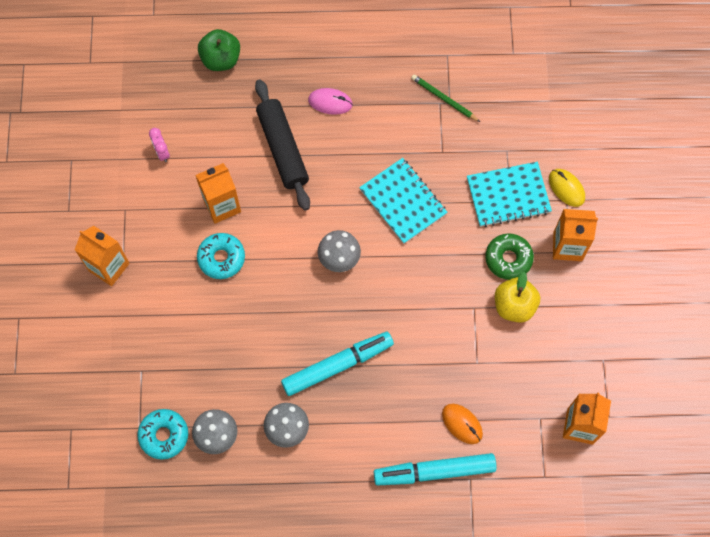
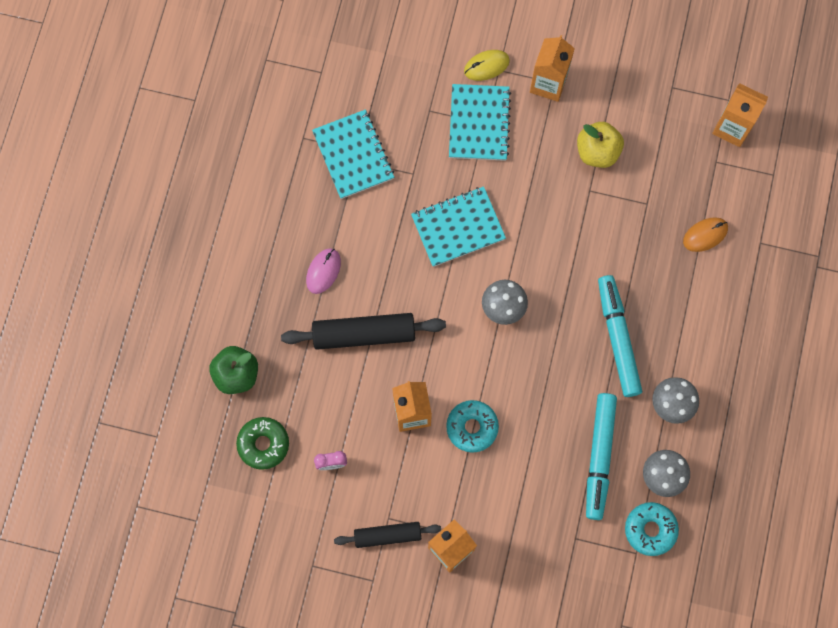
camera: 75 degrees left, 5 degrees up
(109, 213) = (387, 535): none -> black rolling pin
(434, 471) = (746, 274): turquoise marker -> turquoise marker (599, 457)
(444, 99) = (353, 155): green pencil -> turquoise notebook
(508, 259) = (547, 143): green donut -> green donut (263, 444)

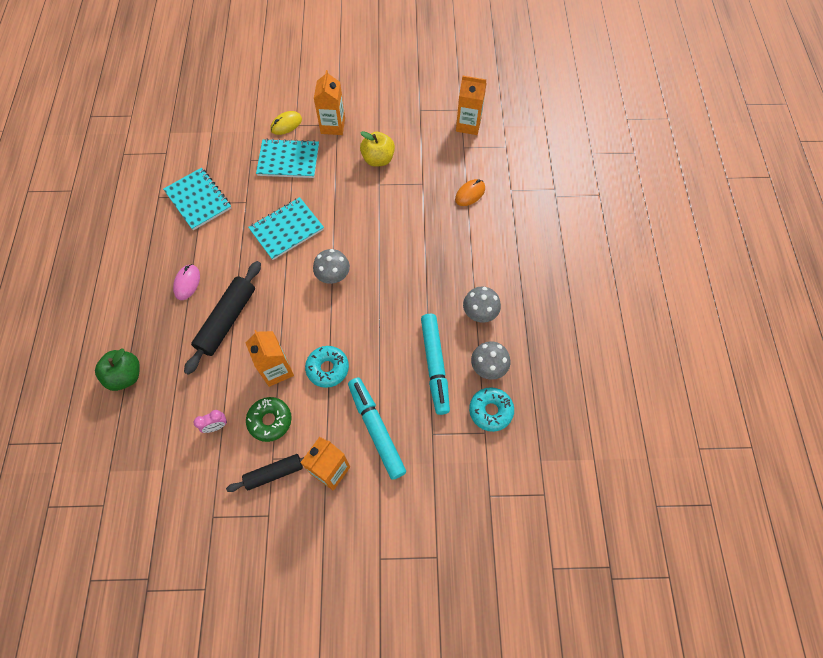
camera: 15 degrees left, 10 degrees down
(263, 444) = (155, 425): green donut -> green donut (270, 421)
(364, 334) = (227, 320): black rolling pin -> black rolling pin turned 45 degrees counterclockwise
(479, 123) = (288, 160): turquoise notebook -> turquoise notebook turned 75 degrees counterclockwise
(617, 338) = (425, 276): turquoise marker -> turquoise marker (376, 429)

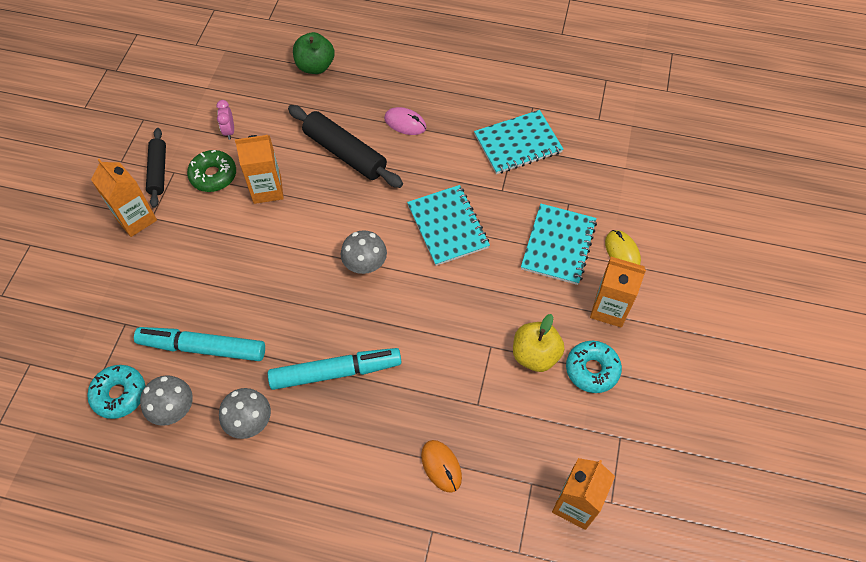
camera: 105 degrees right, 5 degrees down
(327, 368) = (248, 236): turquoise donut -> turquoise donut (592, 370)
(376, 429) = (157, 269): turquoise marker -> turquoise marker (335, 372)

